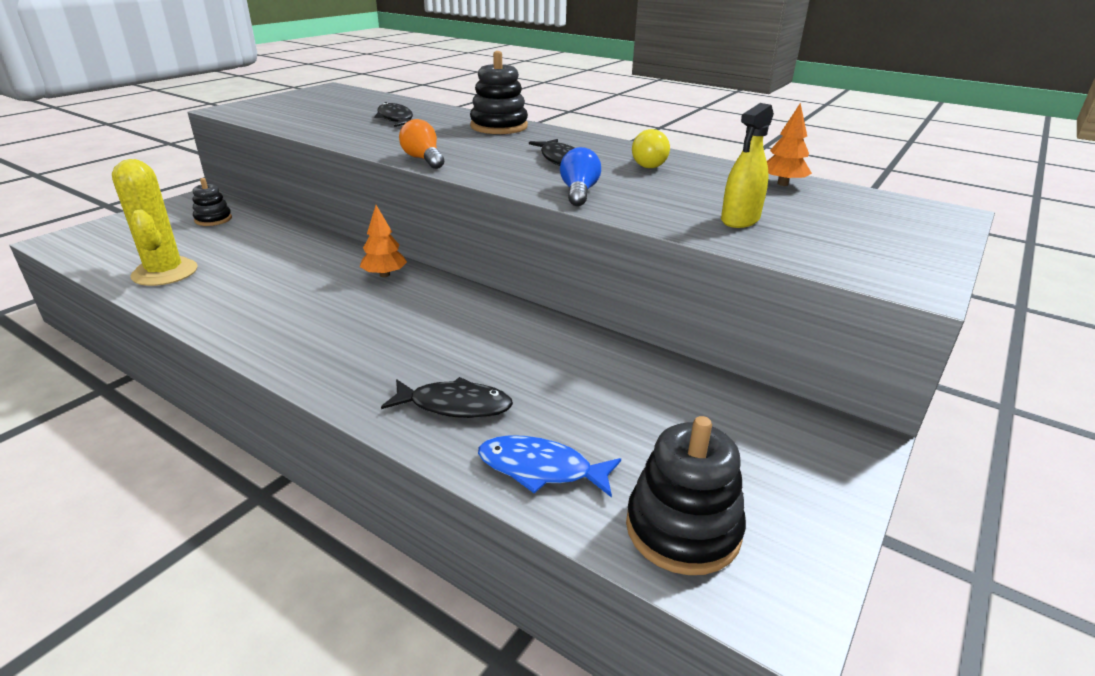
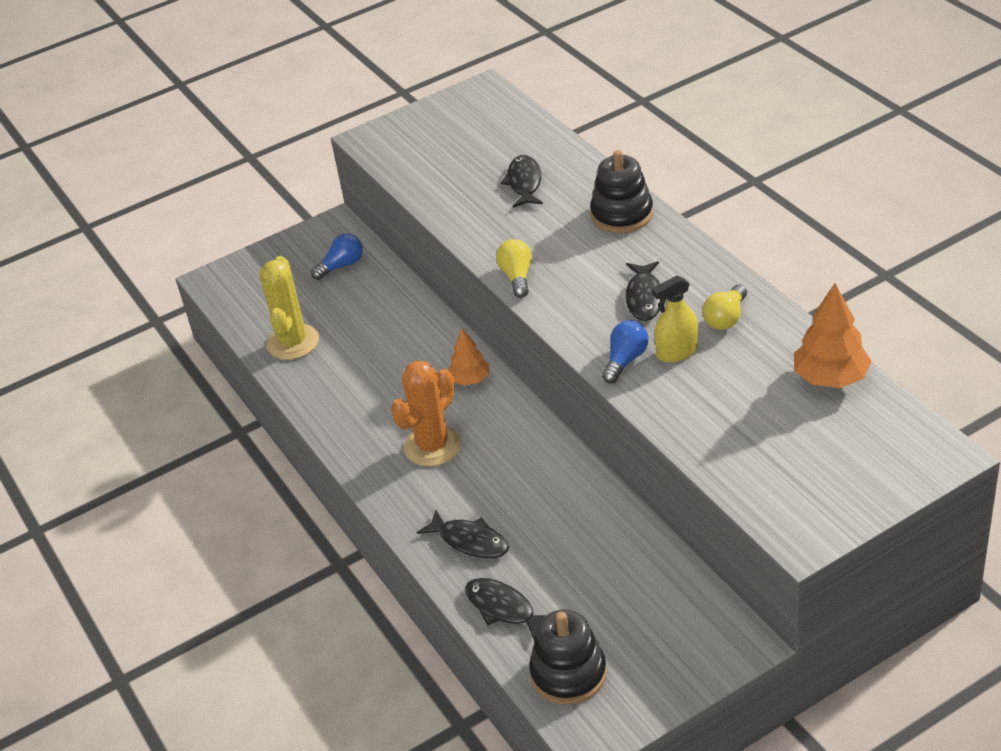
camera: 30 degrees right, 10 degrees up
(213, 219) = (341, 266): black stacking toy -> blue light bulb
(365, 328) = (432, 446): none -> orange cactus
(423, 159) = (517, 277): orange light bulb -> yellow light bulb
(541, 469) = (503, 608): blue fish -> black fish
(740, 220) = (737, 429): yellow spray bottle -> yellow spray bottle (677, 352)
(782, 184) = (830, 378): orange tree -> orange tree, size x1.58

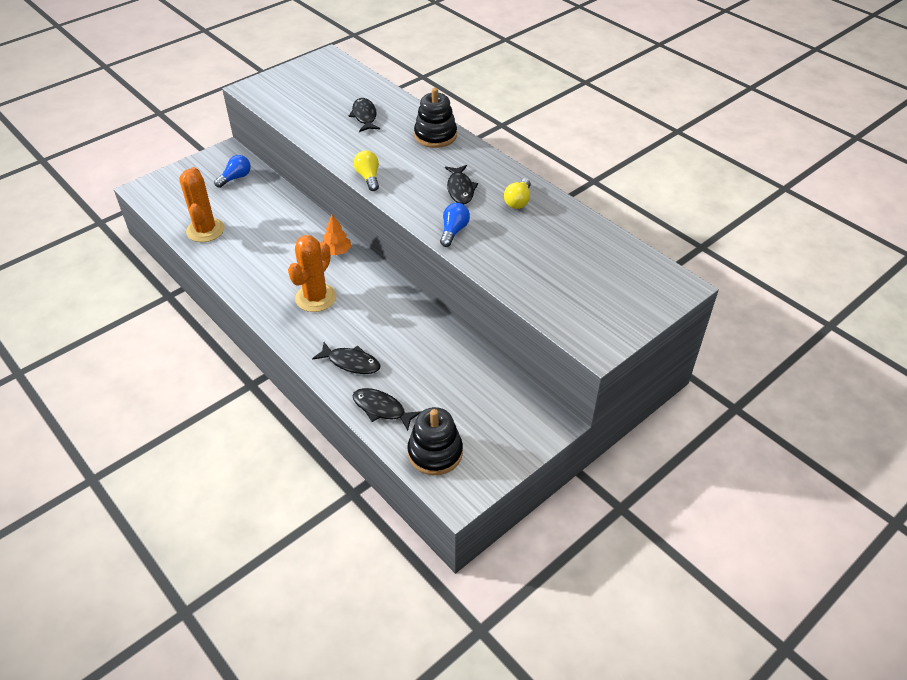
camera: 15 degrees left, 5 degrees up
(293, 342) = (205, 230): yellow cactus -> orange cactus
(677, 352) = (488, 224): yellow spray bottle -> none
(830, 378) = (596, 238): orange tree -> none

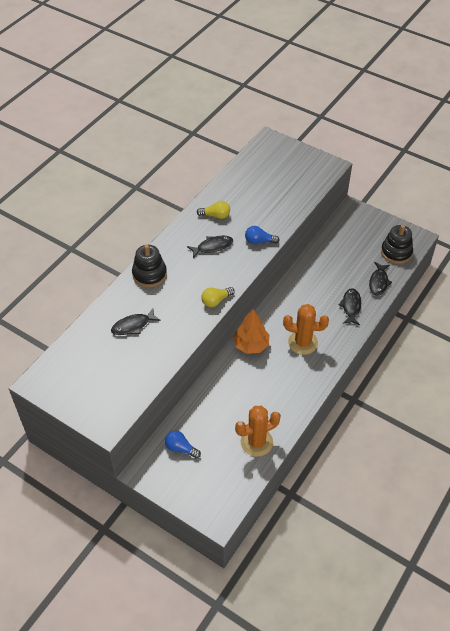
camera: 105 degrees left, 5 degrees up
(337, 252) = (251, 345): orange tree -> orange tree, size x1.58

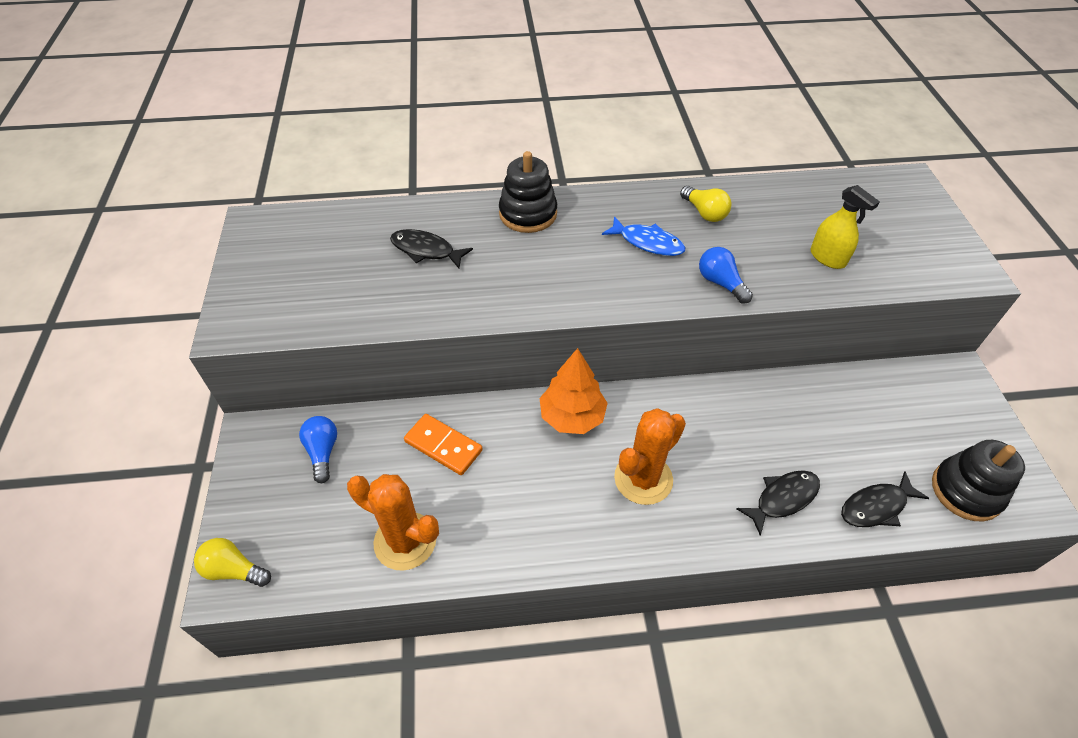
camera: 50 degrees right, 0 degrees up
(212, 247) = (647, 242): black fish -> blue fish
(216, 301) = (557, 304): yellow light bulb -> yellow light bulb (234, 570)
(221, 400) = (443, 446): none -> orange domino
(281, 199) = (827, 258): none -> yellow spray bottle
(303, 342) = (643, 479): orange cactus -> orange cactus turned 75 degrees clockwise

